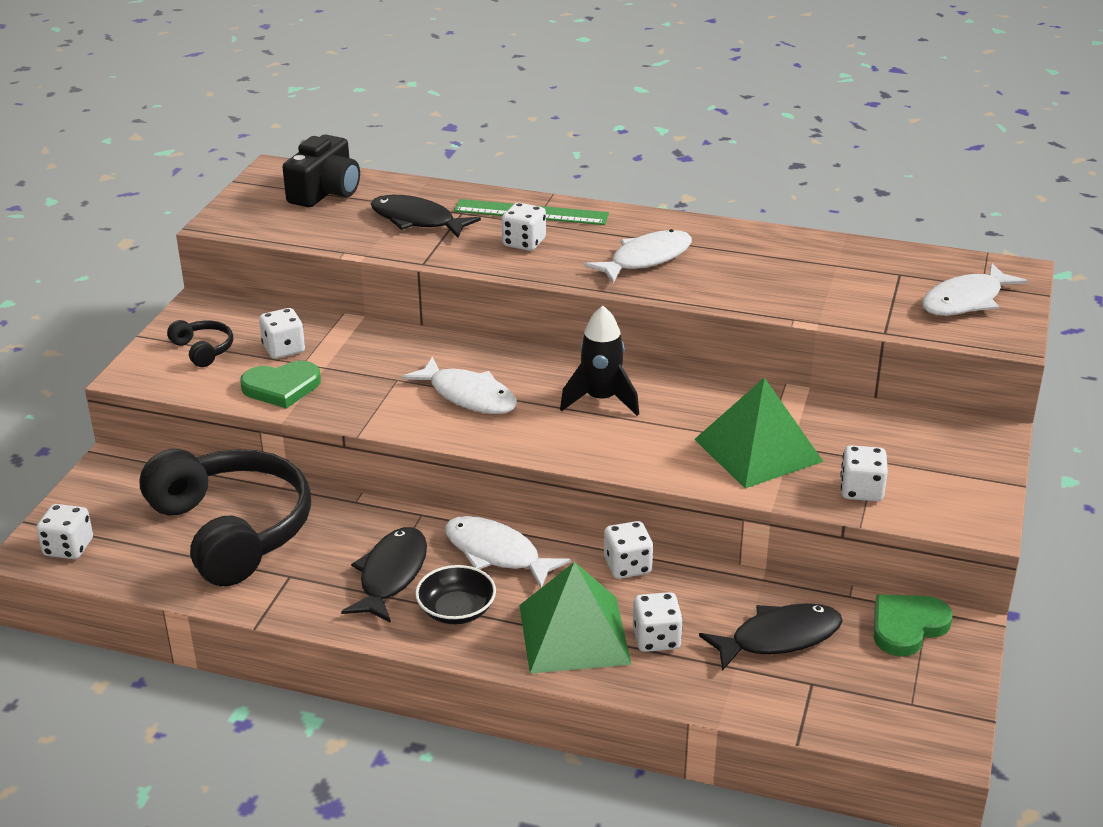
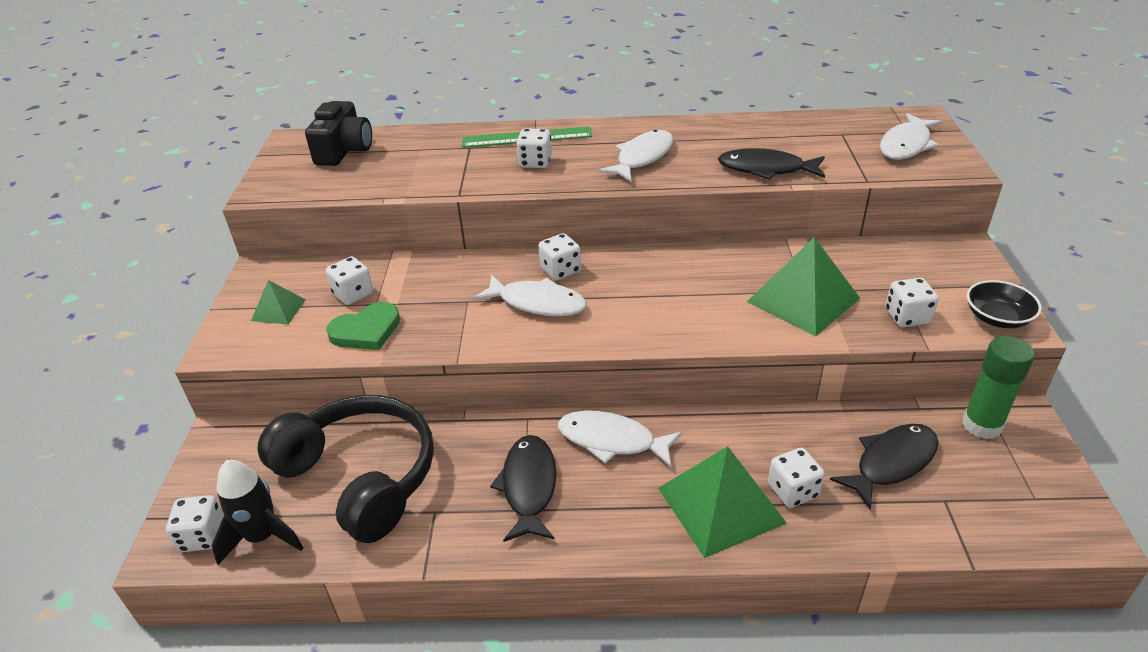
camera: 15 degrees left, 5 degrees up
(203, 350) = (278, 310): black headphones -> green pyramid
(417, 220) = (435, 160): black fish -> black fish (766, 169)
(456, 610) = (605, 508): black bowl -> black bowl (997, 318)
(601, 400) = (650, 283): black rocket -> black rocket (262, 537)
(627, 566) = (728, 425): white dice -> white dice (560, 270)
(907, 626) = (981, 425): green heart -> green glue stick

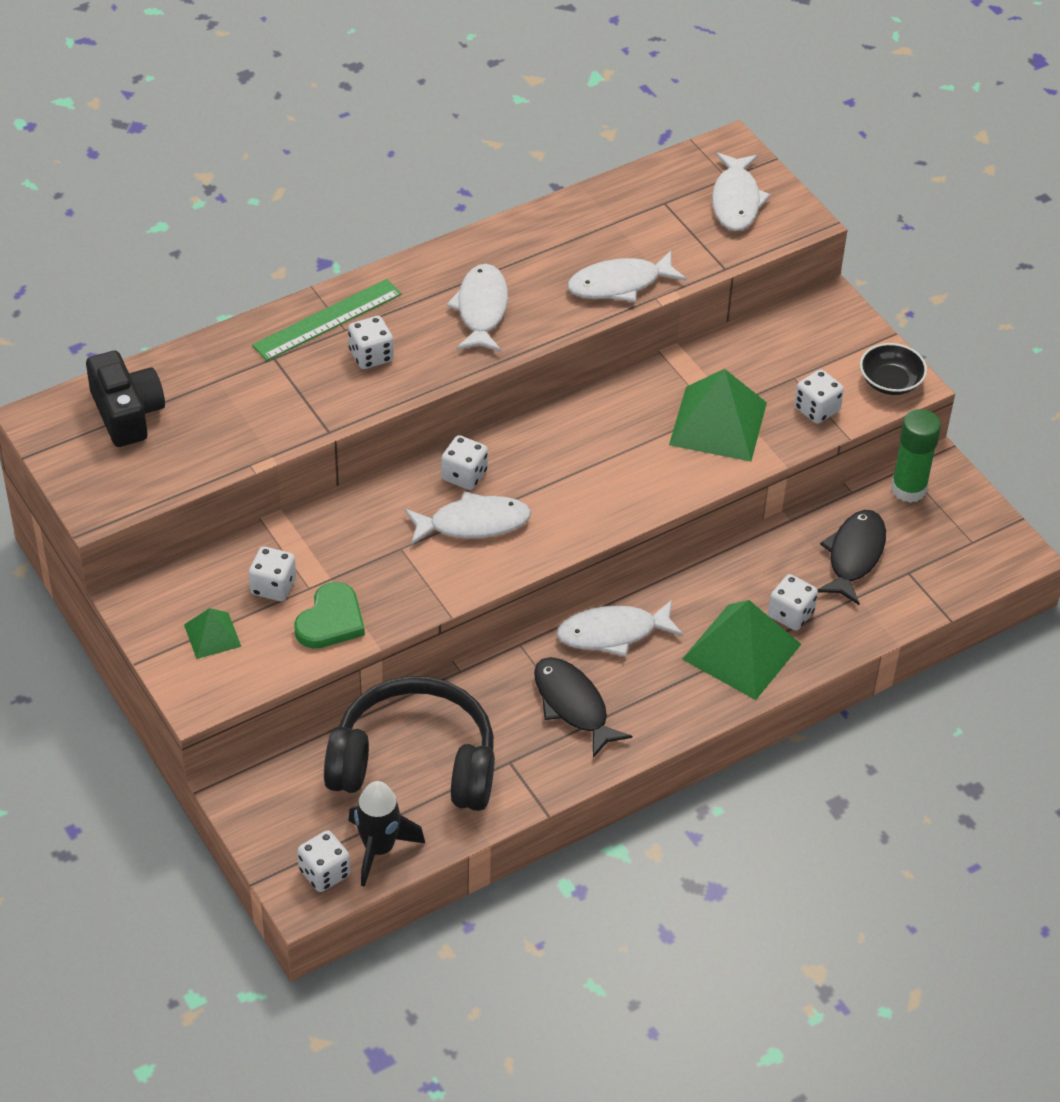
camera: 35 degrees left, 10 degrees up
(766, 169) = (619, 284): black fish -> white fish

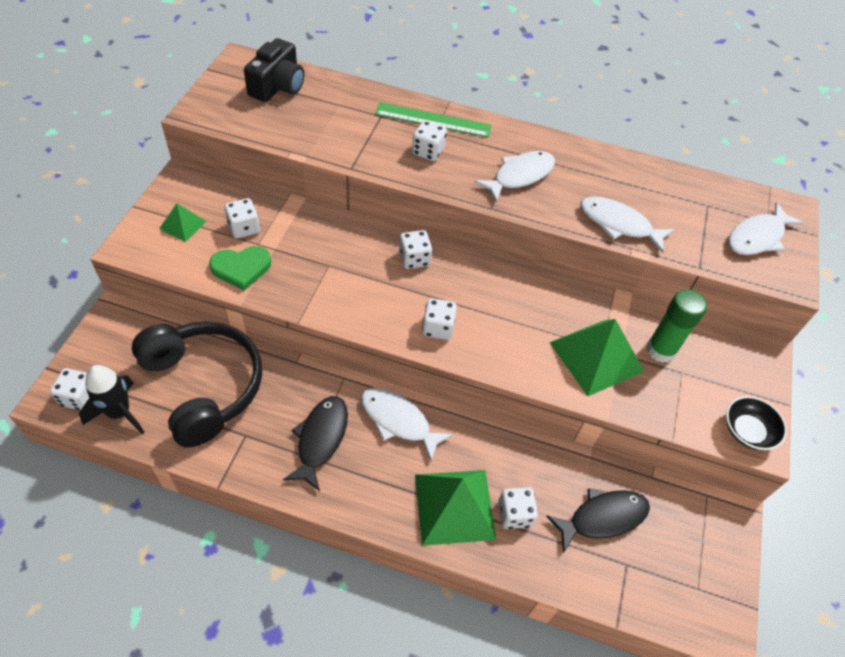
camera: 45 degrees right, 5 degrees up
(473, 523) = (382, 286): white fish -> none
(816, 409) = (672, 403): white dice -> white dice (438, 328)
(908, 489) = (693, 510): green glue stick -> green glue stick (660, 350)

